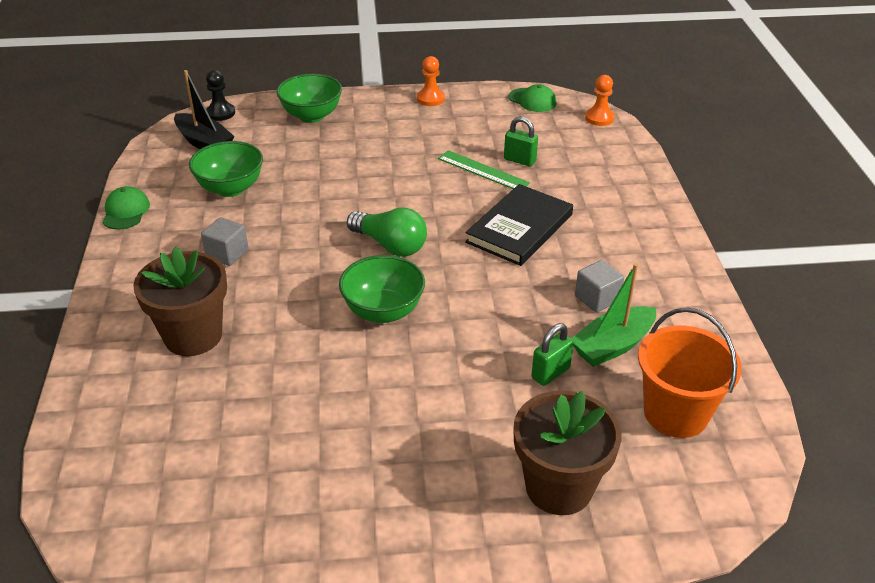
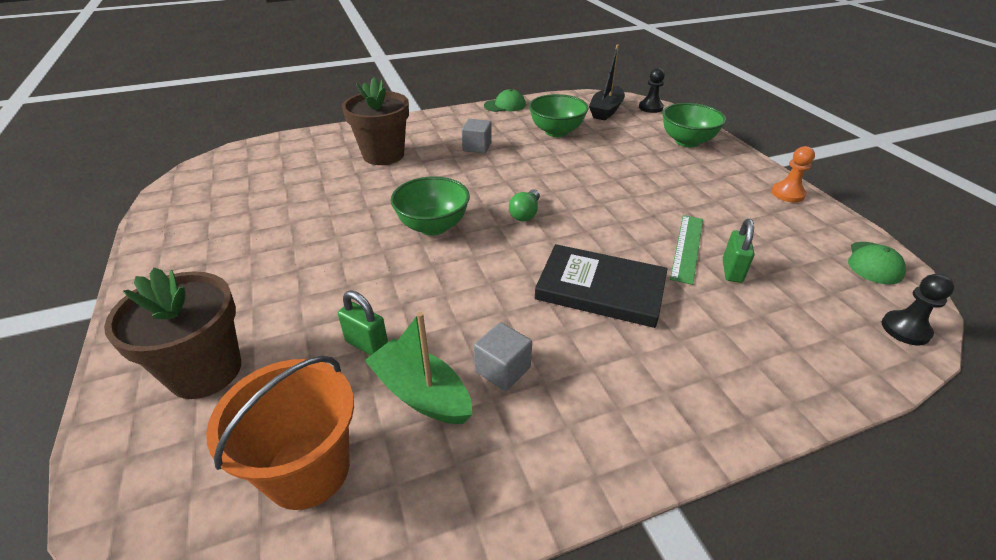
camera: 75 degrees right, 0 degrees up
(390, 245) = (525, 214): green light bulb -> green light bulb, size x0.63
(599, 118) = (905, 329): orange pawn -> black pawn

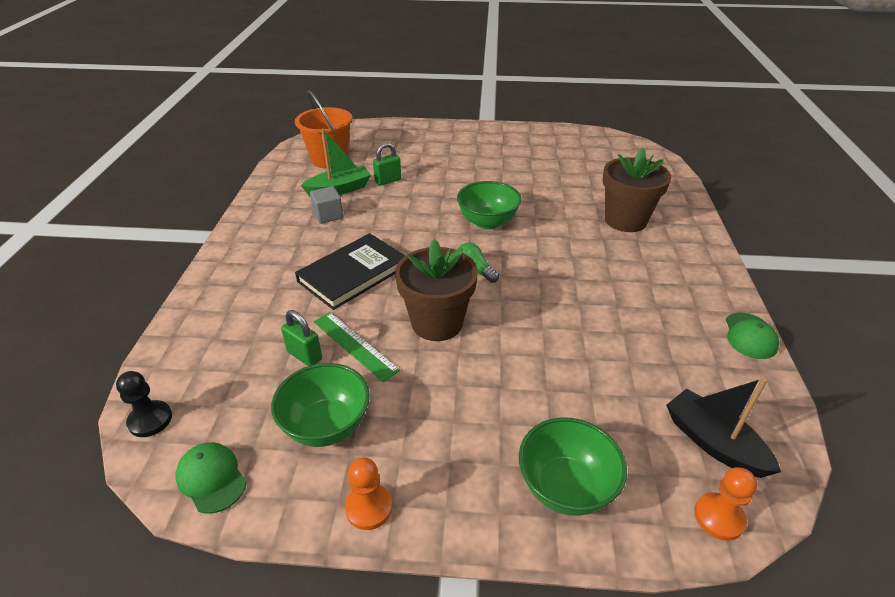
camera: 115 degrees right, 0 degrees up
(205, 371) = (410, 142): brown flower pot -> brown flower pot (437, 323)
(477, 147) = (622, 278): grey cube -> none
(556, 132) = (645, 354): green bowl -> green bowl (326, 426)
(650, 107) = (719, 517): black pawn -> orange pawn

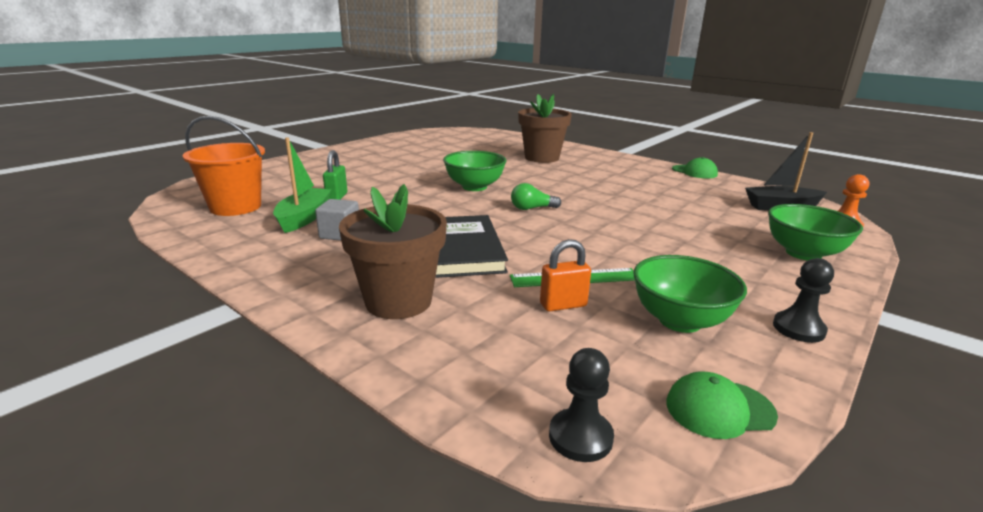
camera: 55 degrees left, 15 degrees down
(304, 356) = (563, 305): green padlock -> orange padlock
(369, 507) = (798, 328): orange pawn -> black pawn
(437, 323) = (583, 239): brown flower pot -> brown flower pot (398, 301)

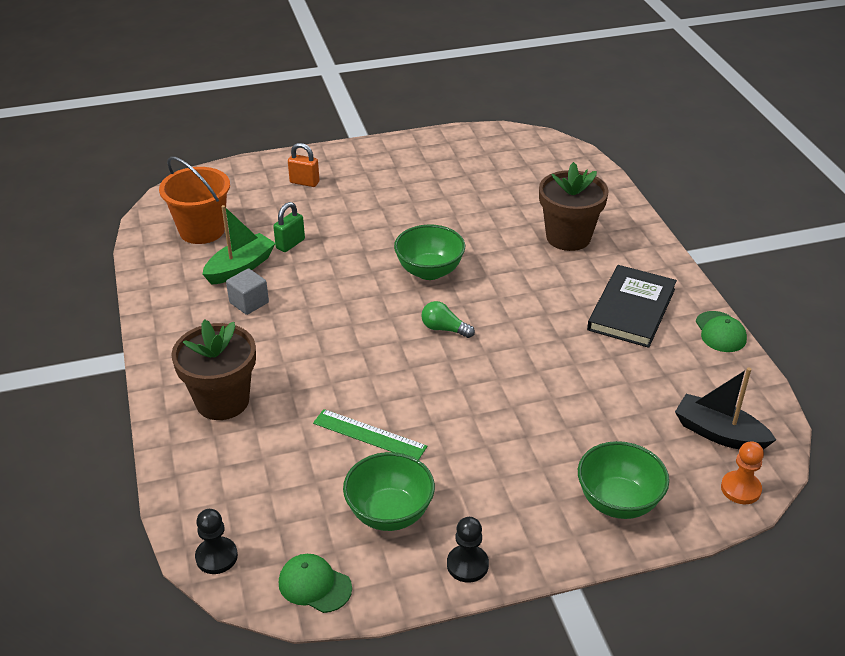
camera: 35 degrees right, 15 degrees up
(462, 250) = (321, 363): black book -> black book (631, 309)
(563, 305) = (326, 458): orange padlock -> orange padlock (304, 182)

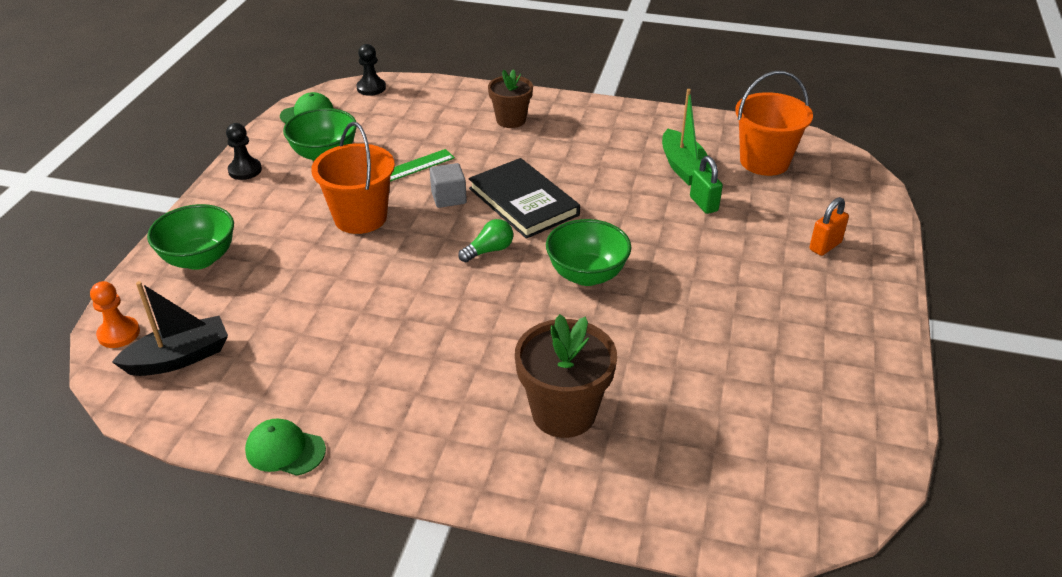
camera: 120 degrees right, 0 degrees up
(222, 401) = (511, 120): brown flower pot -> brown flower pot, size x0.66
(249, 302) = (625, 159): grey cube -> grey cube (448, 198)
(467, 426) = (360, 217): none -> orange bucket
(631, 309) = (391, 396): black book -> black book (523, 202)

